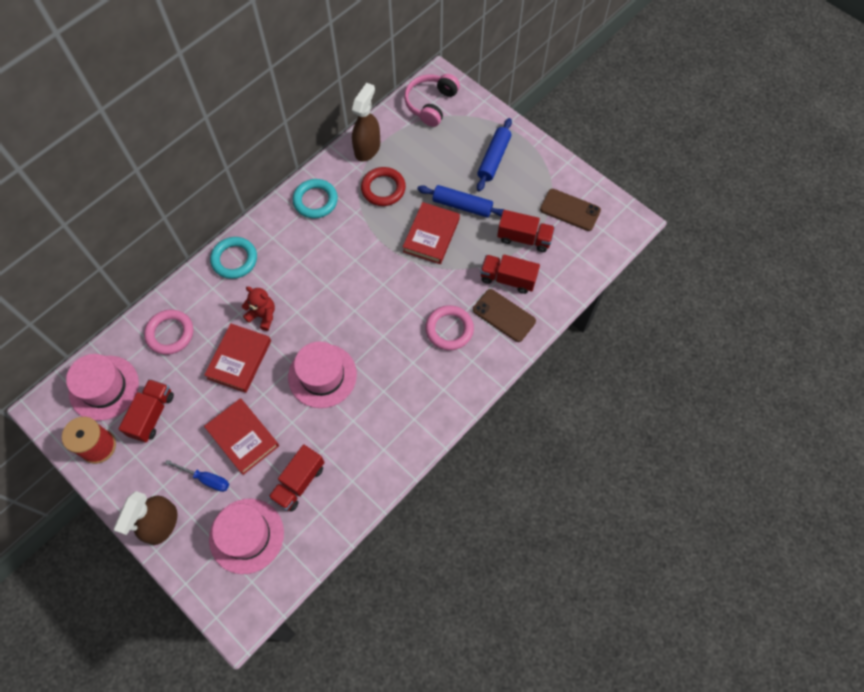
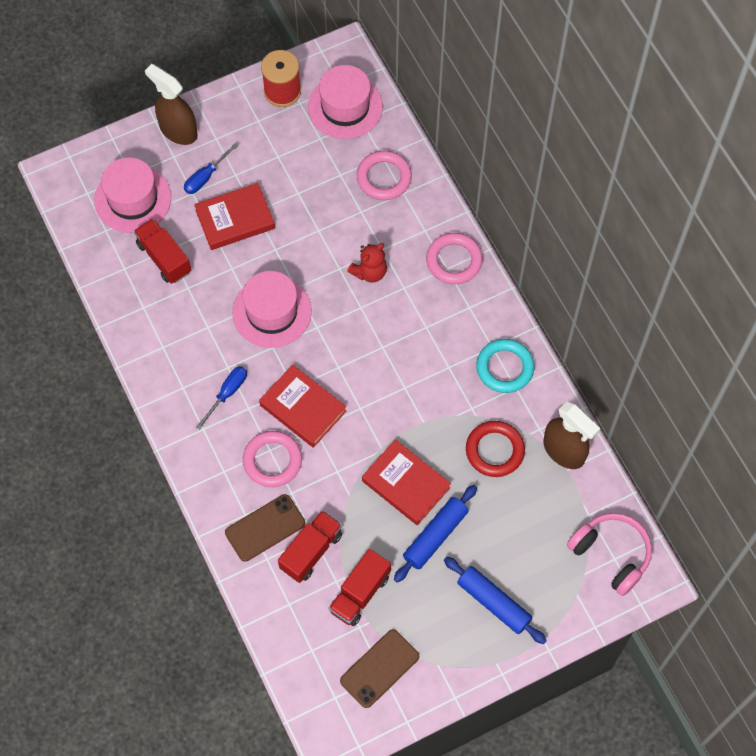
camera: 110 degrees right, 0 degrees up
(152, 415) = (296, 143): red truck -> none
(234, 259) = (454, 261): turquoise ring -> pink ring
(239, 359) = (325, 236): red book -> red book (303, 408)
(406, 383) = (227, 393): none -> blue screwdriver

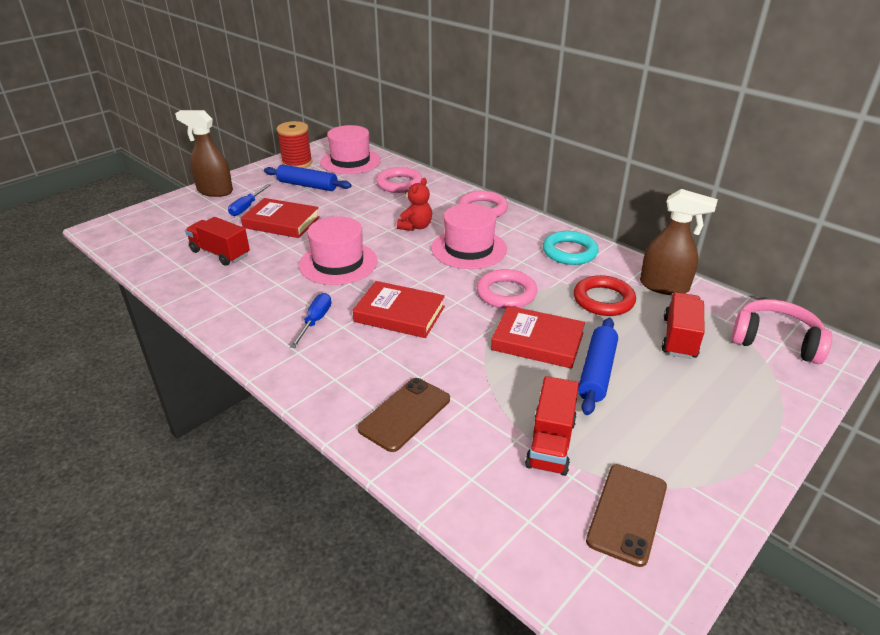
camera: 20 degrees left, 30 degrees down
(132, 199) = (181, 228): pink hat -> pink hat (469, 249)
(235, 219) = (281, 222): red book -> red book turned 60 degrees clockwise
(272, 460) = (386, 358): pink ring -> pink ring (506, 293)
(311, 551) = (470, 420): red truck -> red truck (679, 338)
(493, 603) = (702, 409): blue rolling pin -> blue rolling pin (307, 185)

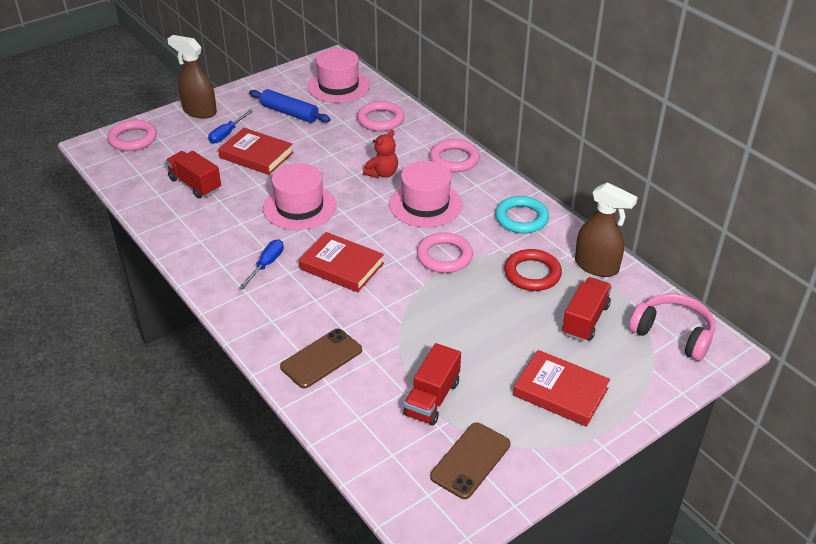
camera: 10 degrees right, 5 degrees up
(146, 219) = (133, 139): none -> pink ring
(297, 163) = (285, 83): red spool -> none
(537, 341) = (455, 308): red book -> red book (560, 392)
(597, 372) = (496, 343): blue rolling pin -> none

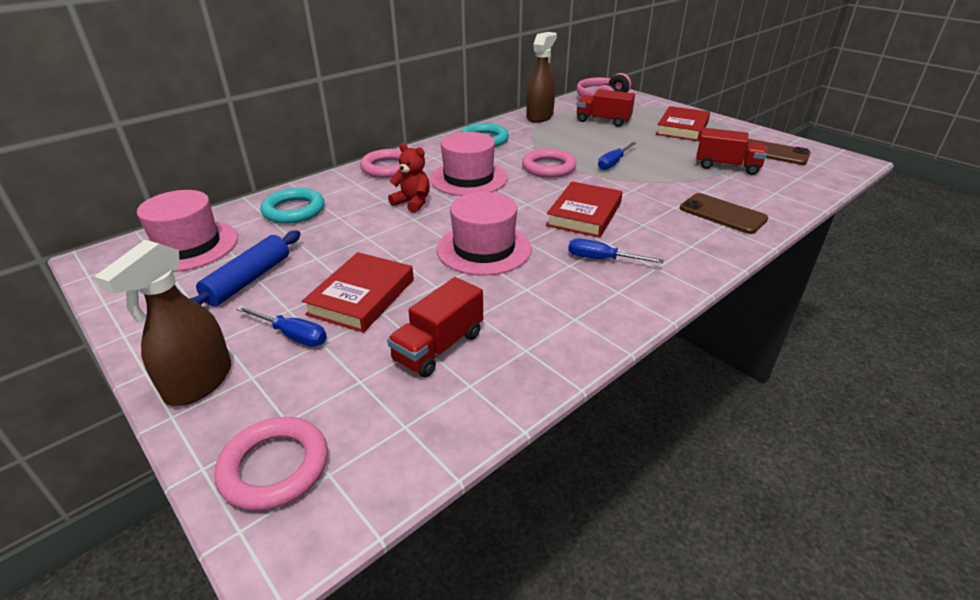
camera: 95 degrees left, 5 degrees down
(380, 120) = (294, 210): pink ring -> turquoise ring
(451, 305) = (613, 163): none -> blue screwdriver
(532, 274) = (558, 136): red ring -> none

